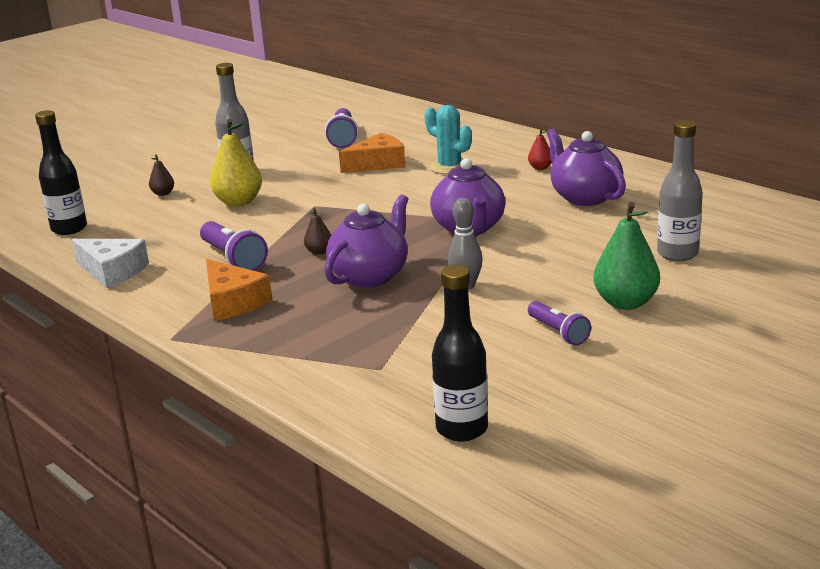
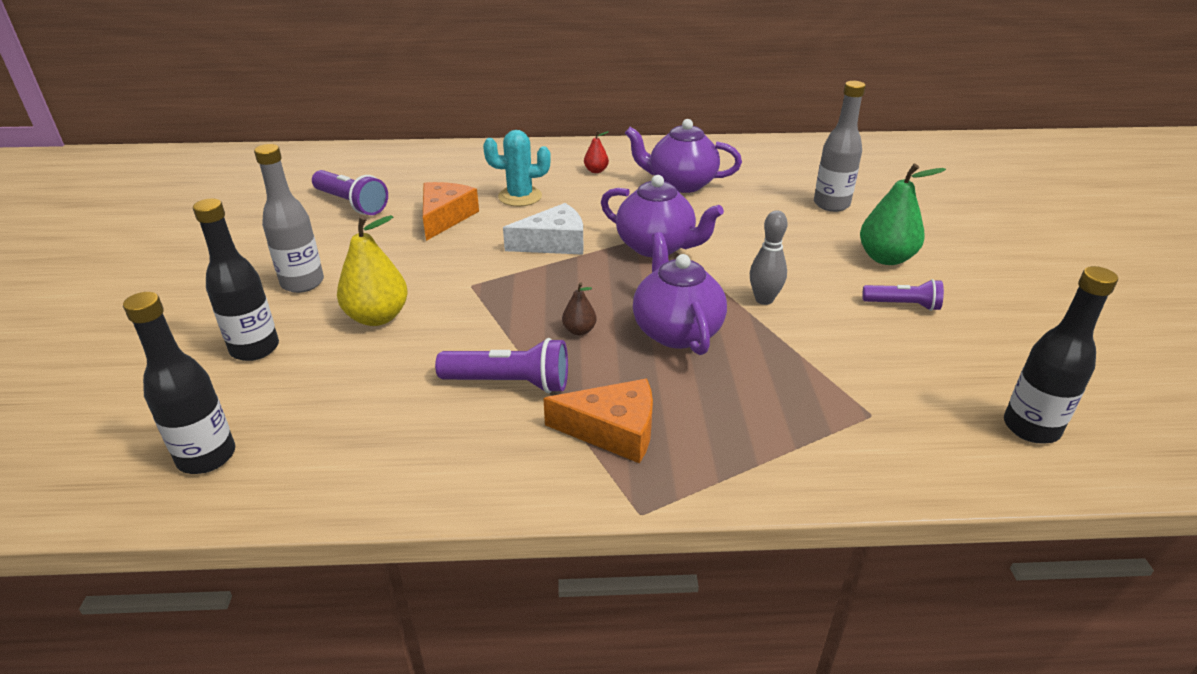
camera: 50 degrees left, 10 degrees up
(112, 271) = (395, 478): white cheese -> white cheese (554, 243)
(163, 193) = (255, 348): brown pear -> black bottle

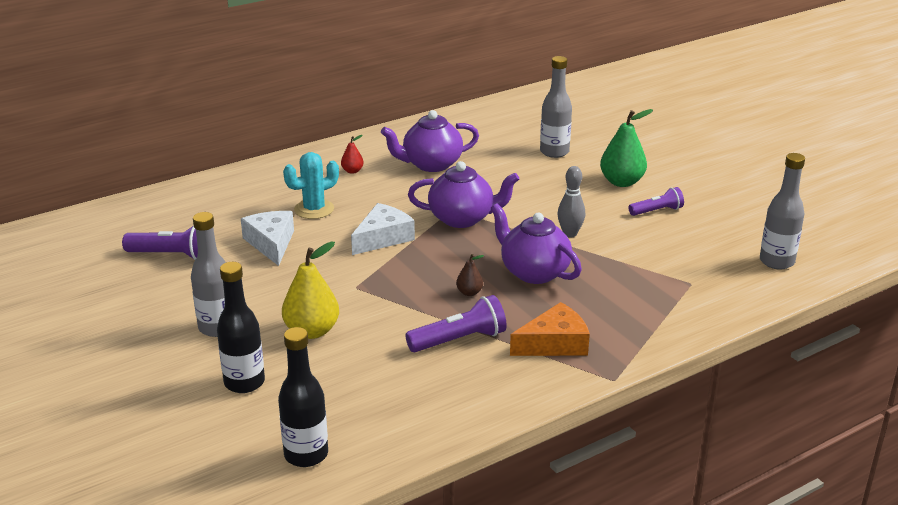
camera: 30 degrees left, 5 degrees down
(445, 217) = (271, 243): orange cheese -> white cheese
(1031, 428) = (776, 261): black bottle -> grey bottle

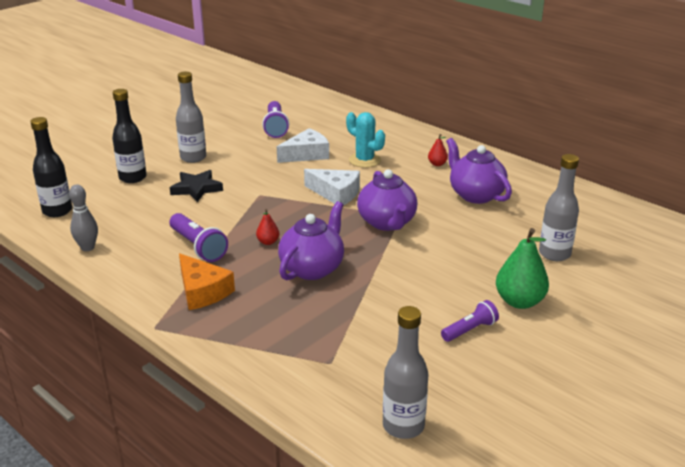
camera: 75 degrees right, 0 degrees up
(312, 331) = (196, 189): yellow pear -> black star
(469, 292) = (268, 242): brown pear -> red pear
(570, 234) = (391, 280): grey bowling pin -> grey bowling pin (87, 247)
(657, 211) = (470, 330): purple flashlight -> purple flashlight turned 90 degrees counterclockwise

